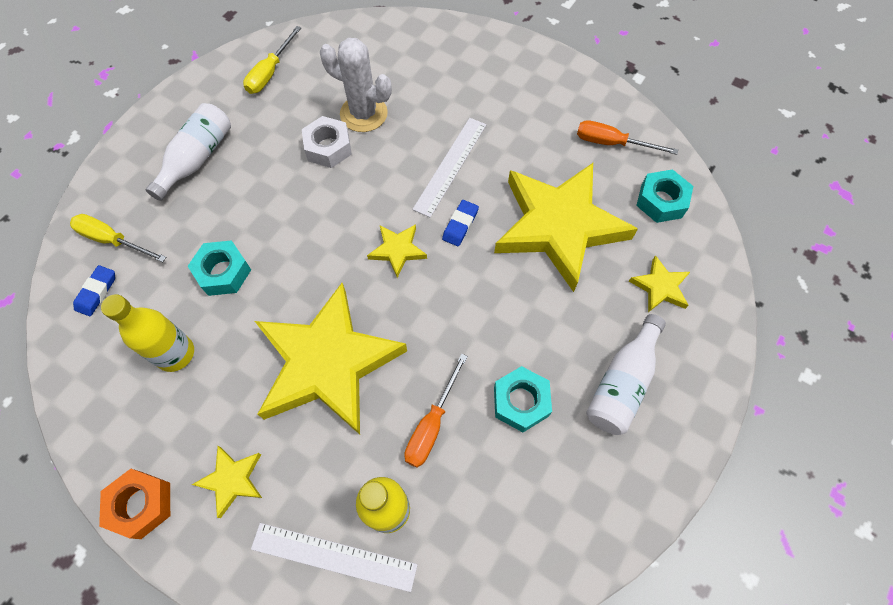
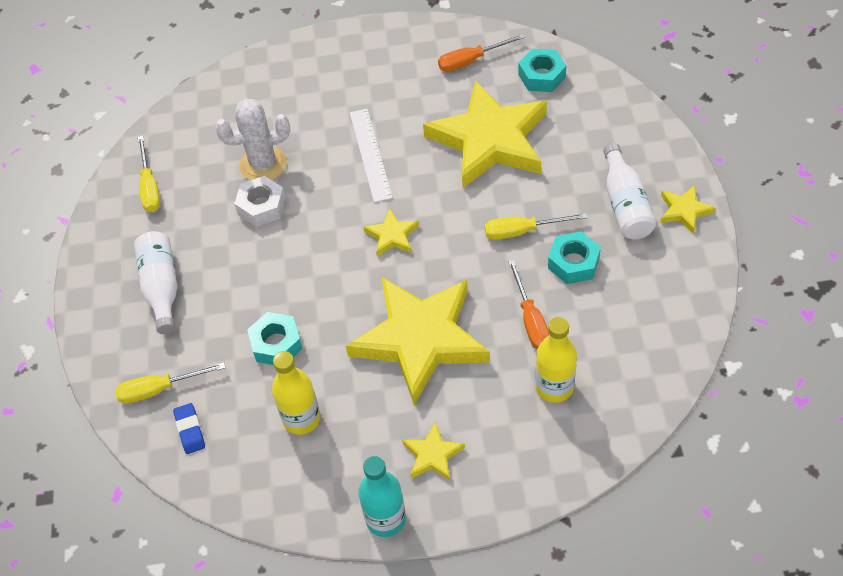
camera: 35 degrees left, 10 degrees down
(141, 504) = (385, 519): orange nut -> turquoise bottle
(334, 556) = (548, 439): white ruler -> none
(460, 225) = (419, 187): blue eraser -> none
(506, 334) = (522, 231): none -> yellow screwdriver
(660, 287) = (593, 130): yellow star -> yellow star (684, 211)

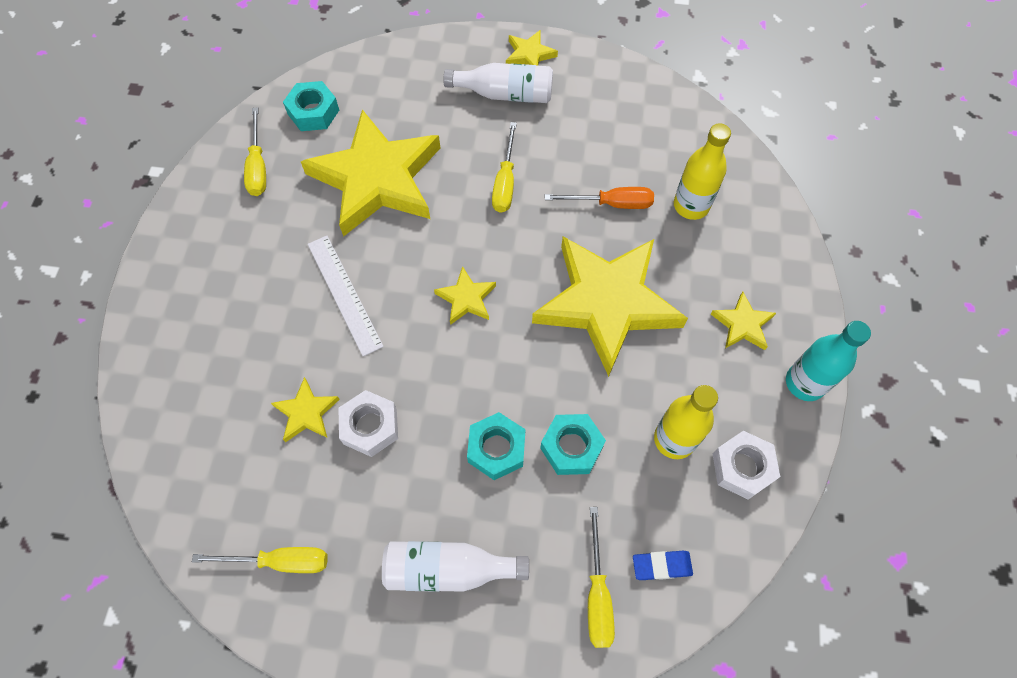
camera: 80 degrees left, 10 degrees up
(263, 164) = (306, 412): white cactus -> yellow star
(288, 477) = (742, 467): none -> white nut
(370, 154) = (344, 294): white ruler -> white ruler turned 60 degrees clockwise
(471, 61) = (258, 166): orange screwdriver -> yellow screwdriver
(573, 263) = (558, 152): turquoise nut -> turquoise nut (496, 449)

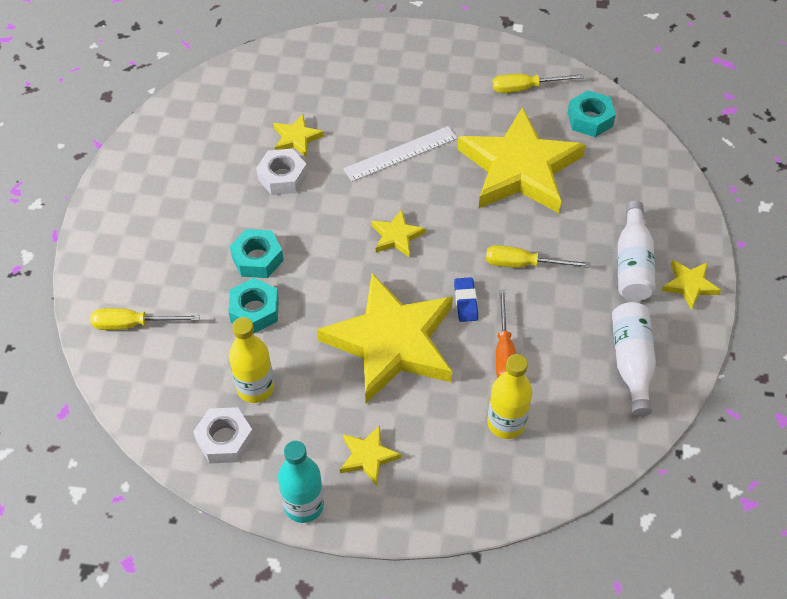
camera: 90 degrees right, 10 degrees down
(280, 561) = (185, 133): yellow screwdriver -> none
(448, 569) = (166, 229): white bottle -> white bottle (631, 362)
(661, 566) = (149, 370): blue eraser -> blue eraser (465, 301)

